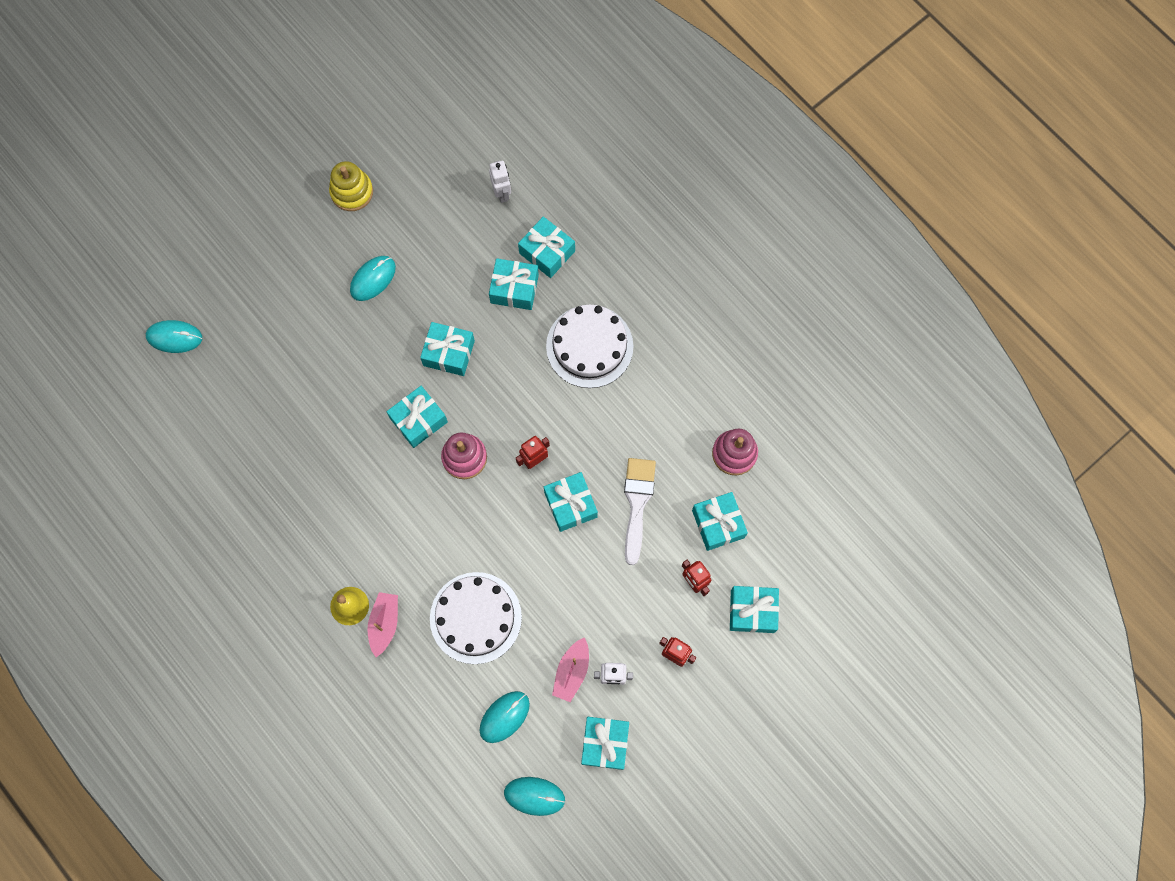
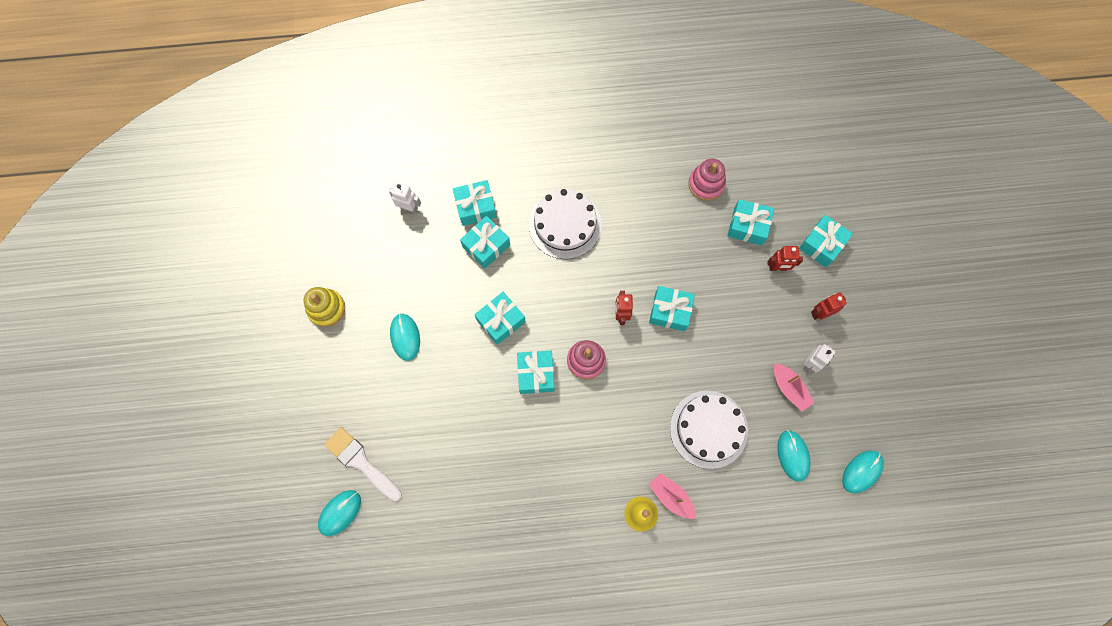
camera: 55 degrees left, 0 degrees up
(605, 743) = (853, 399): turquoise gift -> none
(637, 503) = (699, 268): white brush -> white brush (361, 462)

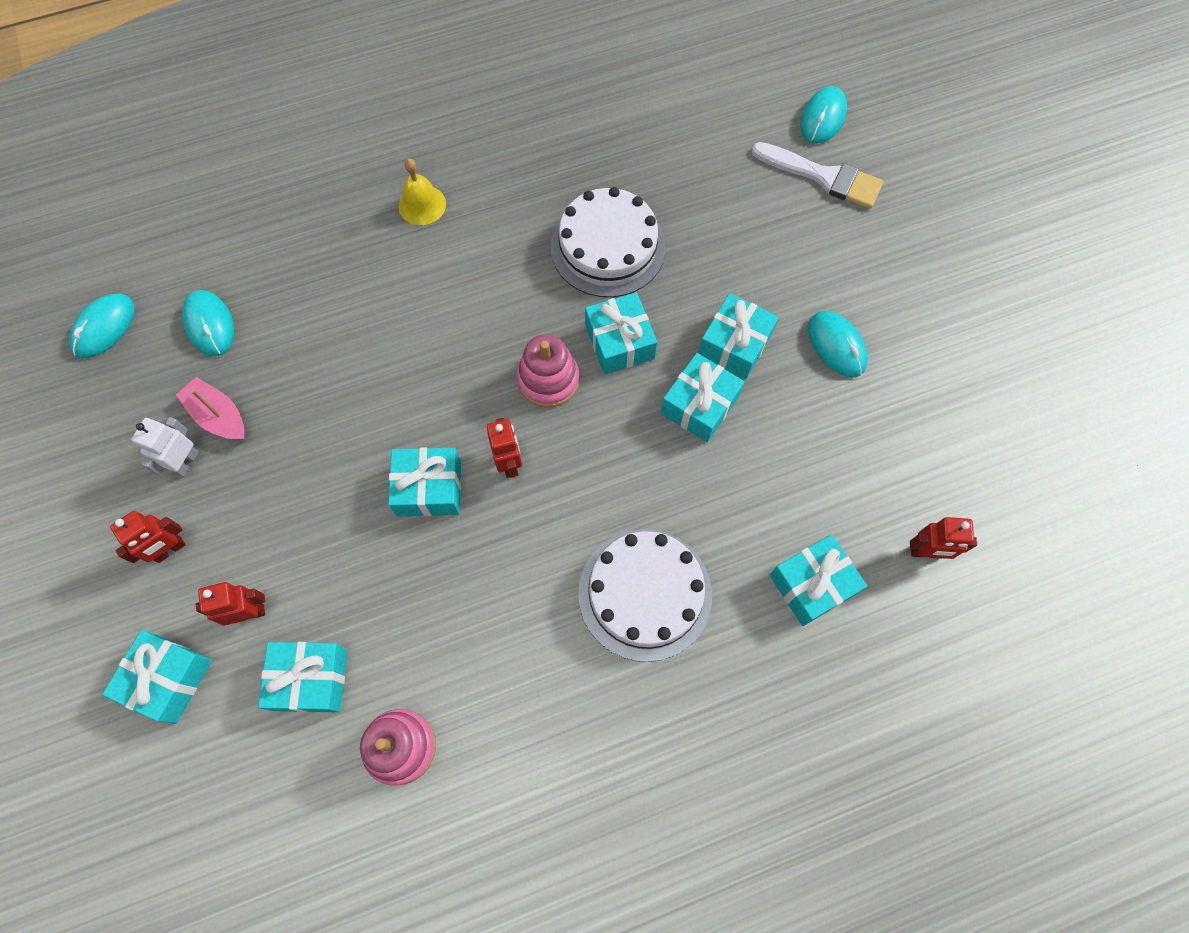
camera: 165 degrees right, 5 degrees down
(326, 308) = (975, 356): yellow stacking toy -> none
(409, 208) = (926, 552): white robot -> red robot
(486, 246) = (767, 519): turquoise gift -> turquoise gift (734, 345)
(671, 497) = (383, 233): pink boat -> none
(708, 429) = (341, 330): white cake -> white cake (608, 247)

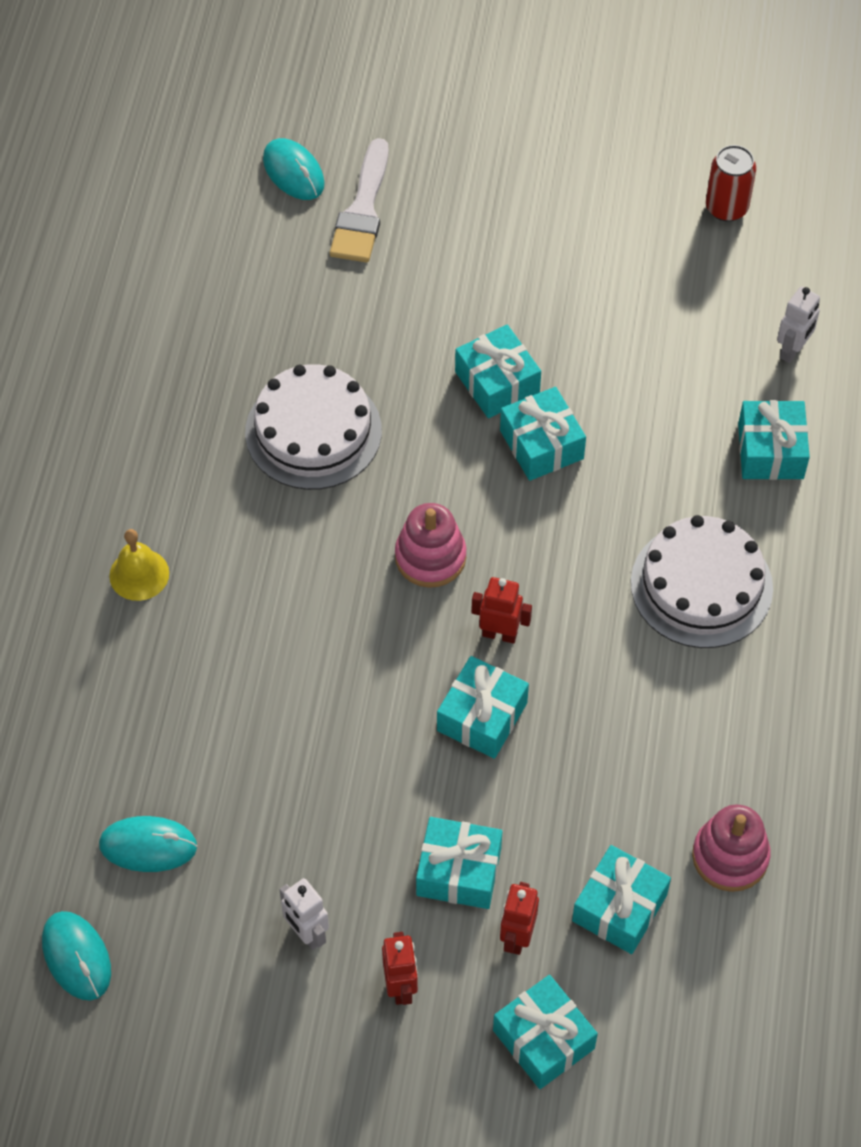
camera: 60 degrees left, 10 degrees down
(219, 416) = (271, 880): pink boat -> none
(619, 342) = (429, 476): turquoise gift -> turquoise gift (459, 871)
(823, 177) = (362, 210): white brush -> white brush turned 135 degrees clockwise
(836, 345) = (552, 303): turquoise mouse -> none
(926, 552) = (792, 350): red robot -> white robot
(1029, 427) = (726, 208): none -> red can

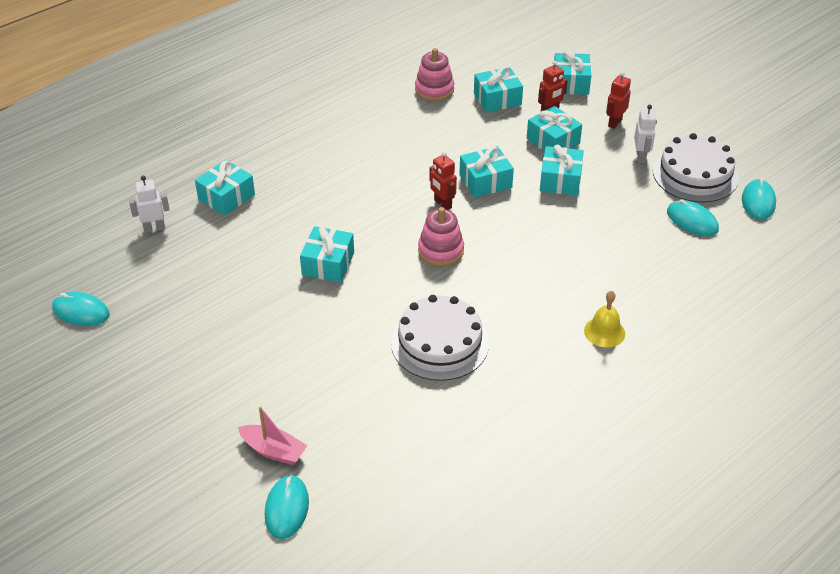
camera: 140 degrees left, 15 degrees down
(362, 210) = (273, 450): white brush -> pink boat
(497, 382) = (314, 305): turquoise gift -> turquoise gift (560, 180)
(701, 585) = (329, 170): white cake -> white cake (695, 174)
(726, 208) = (81, 311): red can -> turquoise mouse

